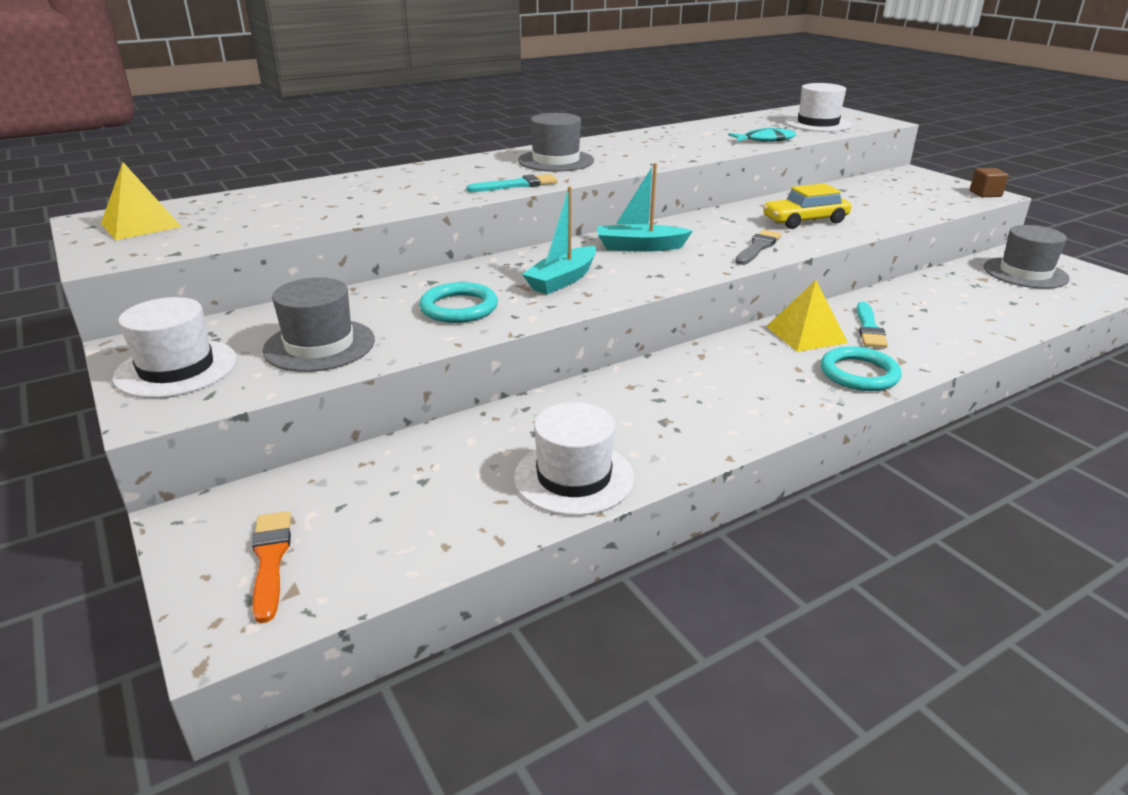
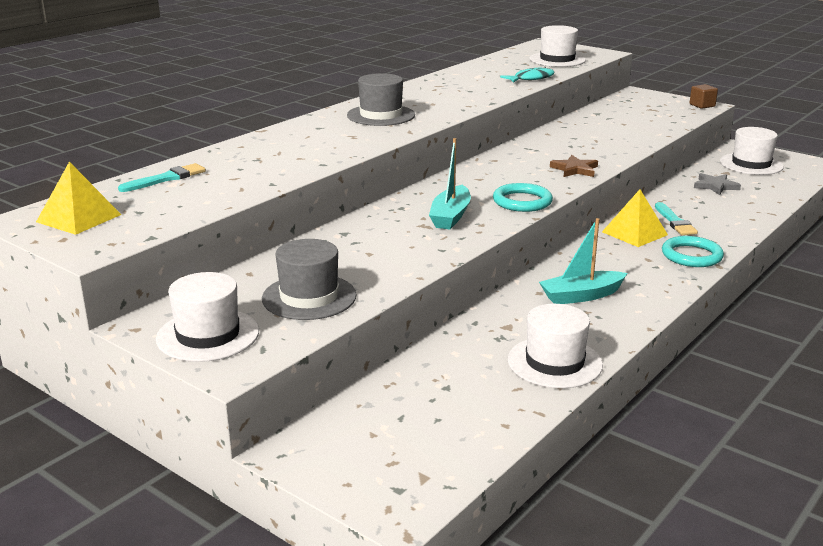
camera: 20 degrees left, 5 degrees down
(270, 560) = (386, 462): orange brush -> none
(459, 308) = (391, 250): turquoise ring -> turquoise ring (522, 201)
(517, 185) = (374, 141): turquoise brush -> turquoise brush (166, 178)
(639, 247) = (485, 181): turquoise boat -> turquoise boat (581, 296)
(758, 247) = (575, 169): grey brush -> brown star
(805, 220) = (591, 143): yellow car -> none
(956, 293) = (715, 186): none -> grey star
(1025, 273) = (751, 164): grey hat -> white hat

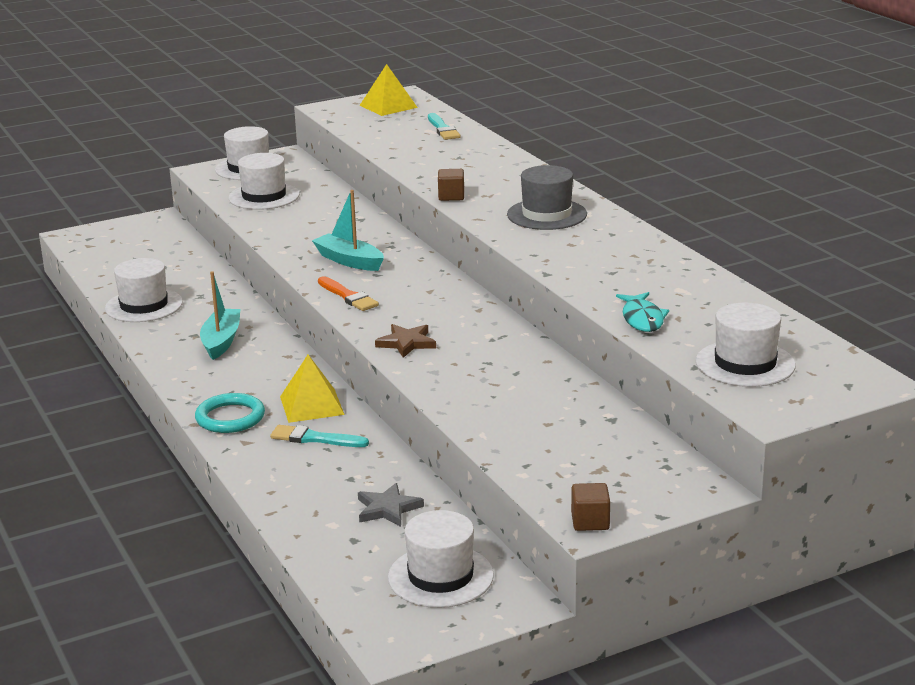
camera: 115 degrees right, 0 degrees up
(309, 297) = (264, 196): grey hat -> white hat
(366, 146) = (451, 196): none -> brown cube
(522, 201) = (348, 296): turquoise ring -> orange brush

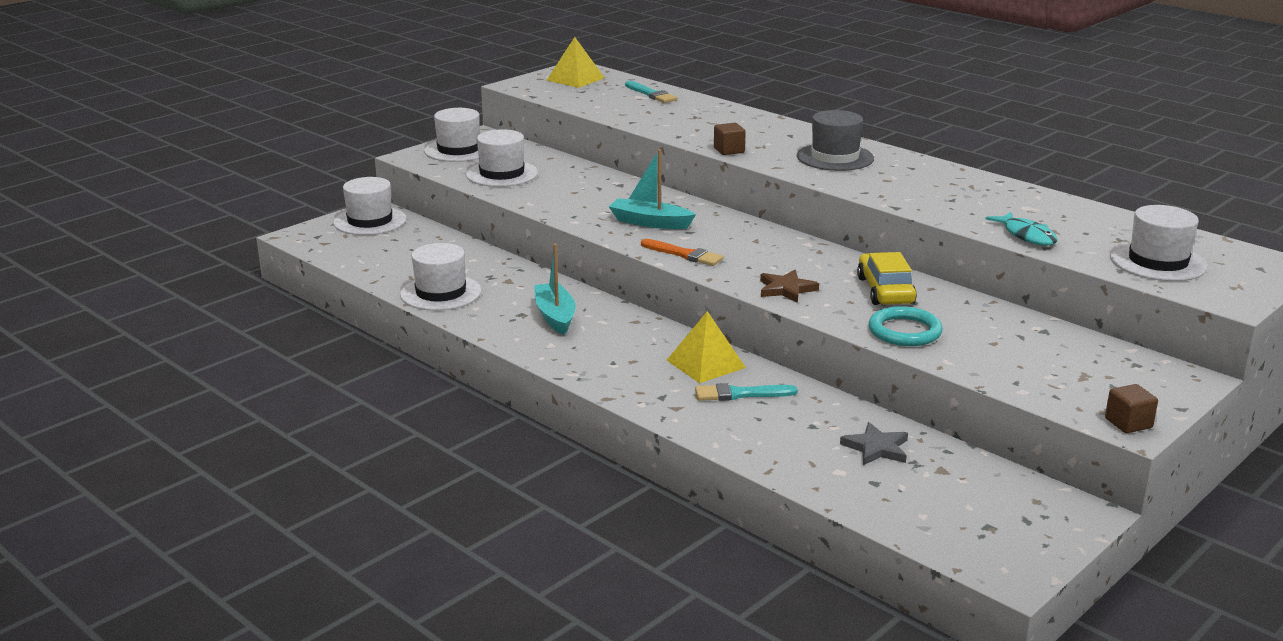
camera: 20 degrees left, 0 degrees up
(230, 417) = (637, 387): turquoise ring -> turquoise ring (904, 331)
(440, 576) = (989, 502): white hat -> white hat (370, 221)
(499, 357) = (885, 290): none -> yellow car

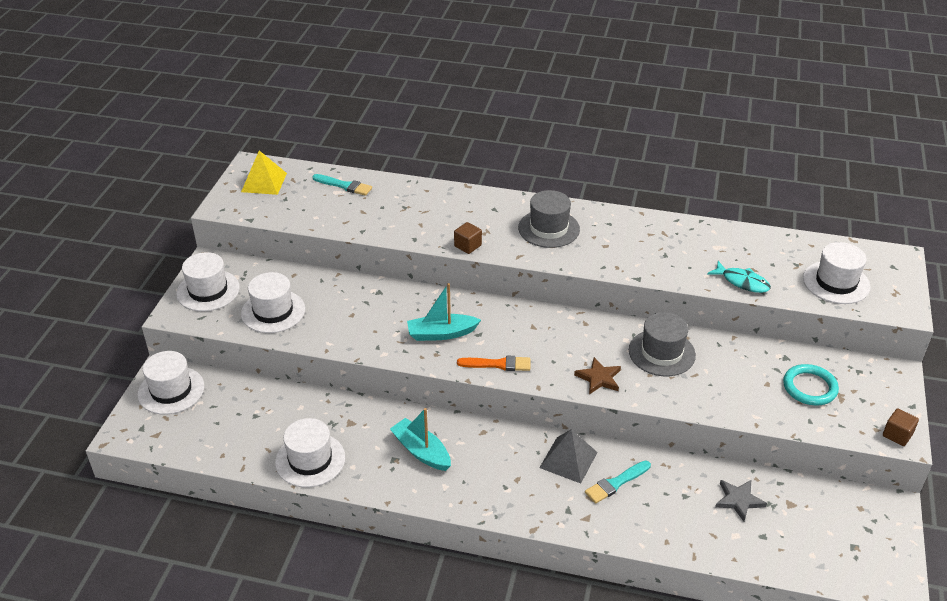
camera: 30 degrees left, 15 degrees up
(705, 363) = (568, 459): yellow pyramid -> grey pyramid
(885, 290) = (661, 353): yellow car -> grey hat
(904, 331) = (707, 394): turquoise ring -> turquoise ring (809, 387)

